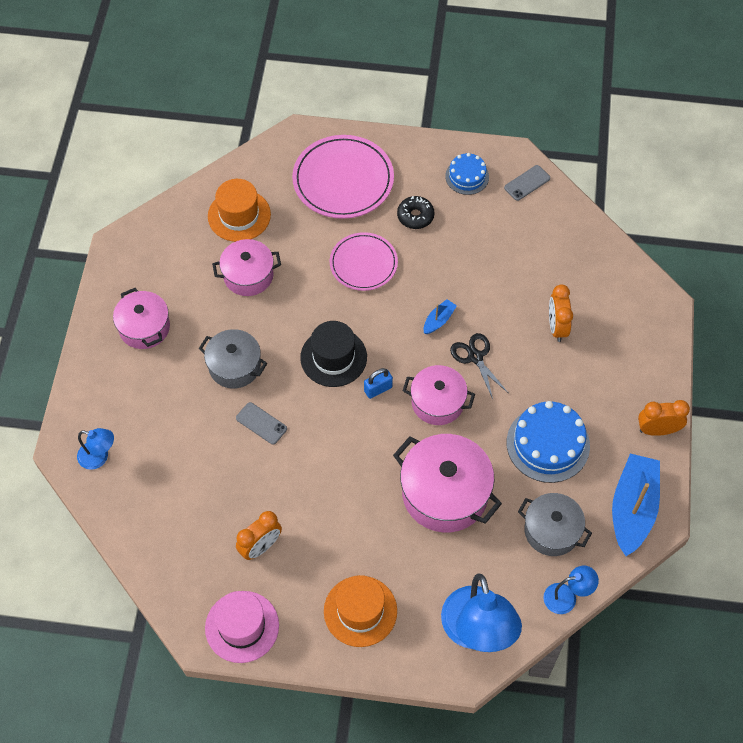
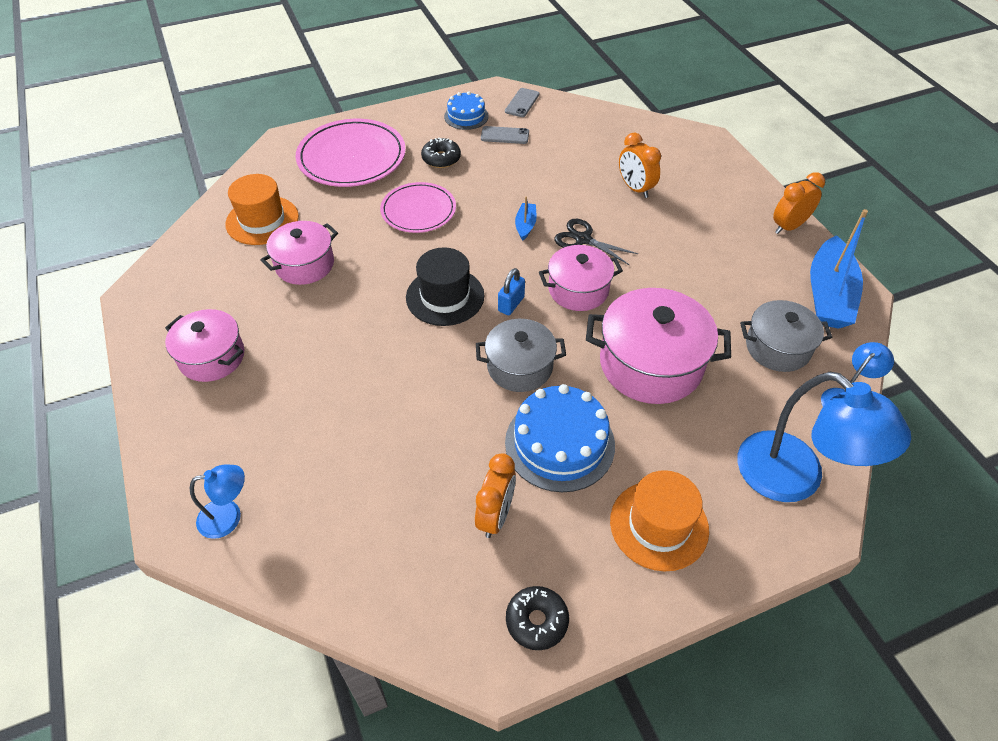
camera: 30 degrees left, 10 degrees down
(234, 366) = (342, 349): grey pot -> grey pot (520, 367)
(242, 626) = (536, 621): pink hat -> black donut
(261, 423) = (409, 389): grey phone -> grey phone (505, 135)
(548, 444) = (708, 278): blue cake -> blue cake (559, 443)
(632, 509) = (828, 295): blue boat -> blue boat turned 150 degrees counterclockwise

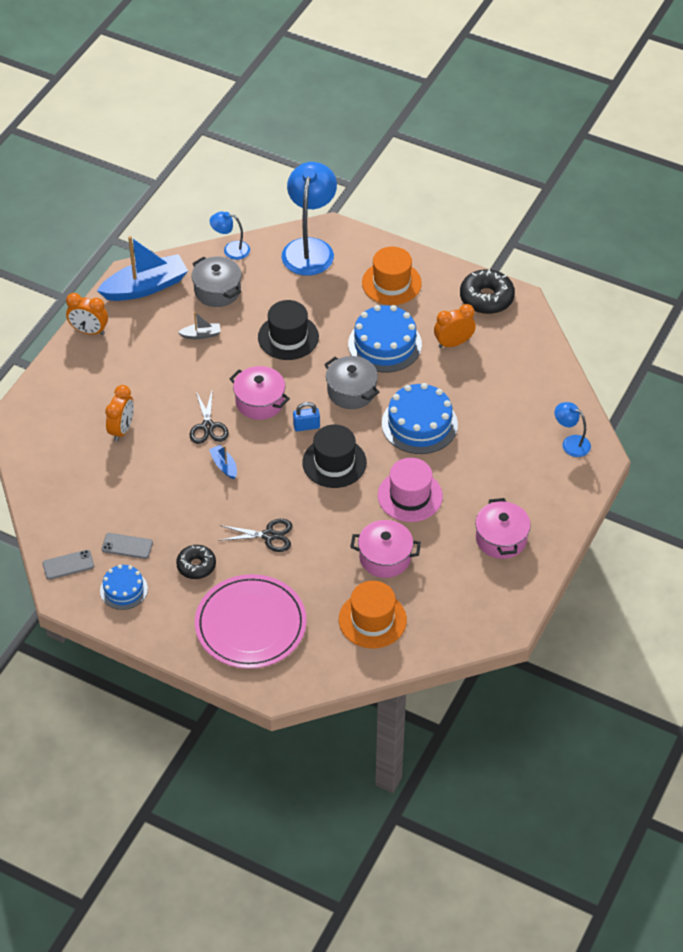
camera: 130 degrees left, 0 degrees up
(342, 324) = (410, 496): none -> pink hat
(416, 393) = (419, 424): none -> blue cake
(418, 210) = (269, 536): pink plate -> black scissors
(505, 135) = (127, 546): grey phone -> grey phone turned 45 degrees counterclockwise
(525, 225) = (224, 465): blue boat -> blue boat turned 90 degrees clockwise
(536, 621) = (486, 298): black donut -> black donut, size x1.54
(651, 364) = (288, 337): pink pot -> black hat
(715, 298) = (201, 335): none -> grey boat

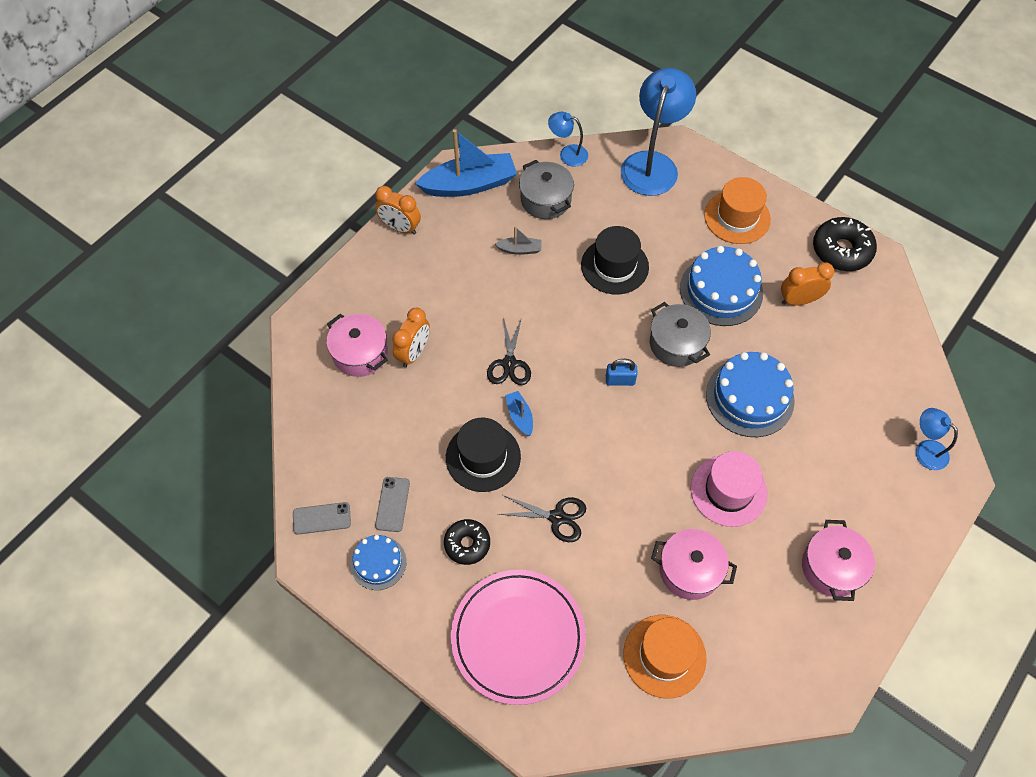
camera: 10 degrees right, 10 degrees up
(127, 546) = (392, 504): grey phone -> grey phone turned 75 degrees clockwise
(260, 402) = (572, 341): pink pot -> pink pot (360, 353)
(334, 462) = (645, 432): black hat -> black hat (483, 457)

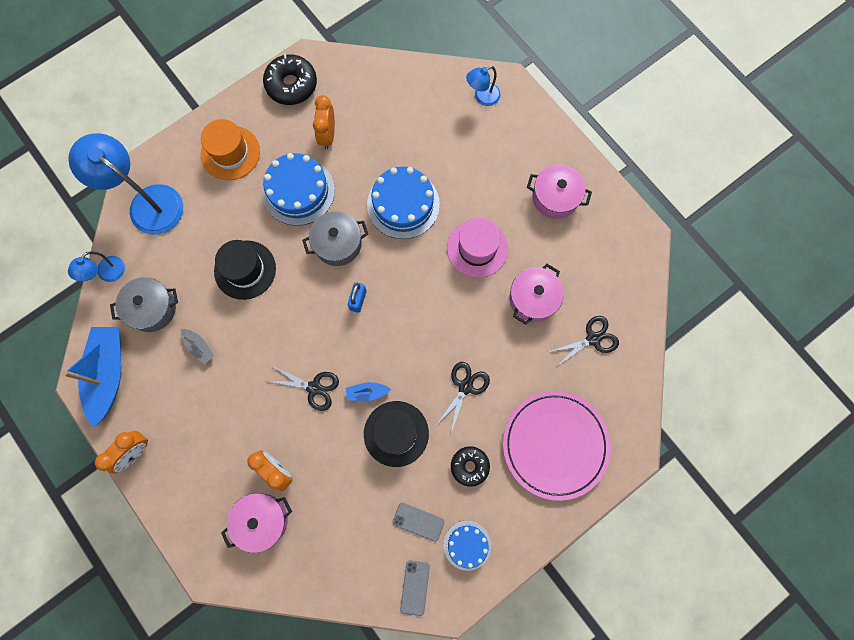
camera: 75 degrees left, 15 degrees up
(520, 249) = (199, 347): grey boat -> grey boat turned 120 degrees clockwise
(664, 656) = (593, 339): orange hat -> black scissors

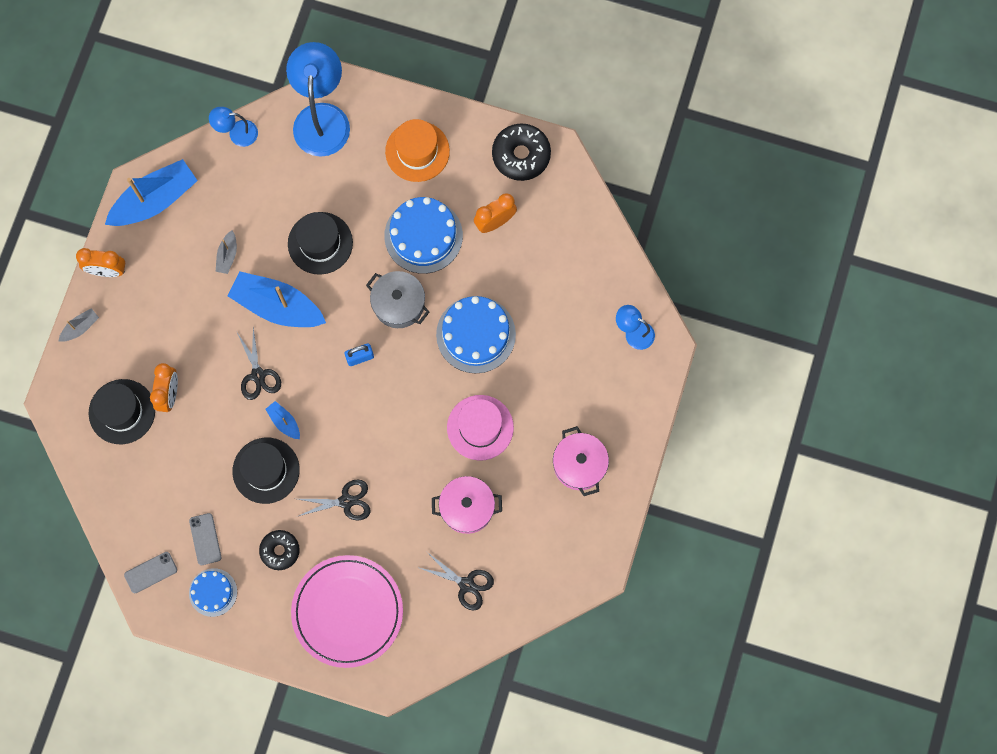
camera: 55 degrees right, 0 degrees up
(152, 308) = (233, 193): grey pot -> none
(165, 508) = (80, 327): none -> grey boat
(262, 520) = (122, 411): pink pot -> black hat
(270, 335) = (277, 306): none -> blue boat

